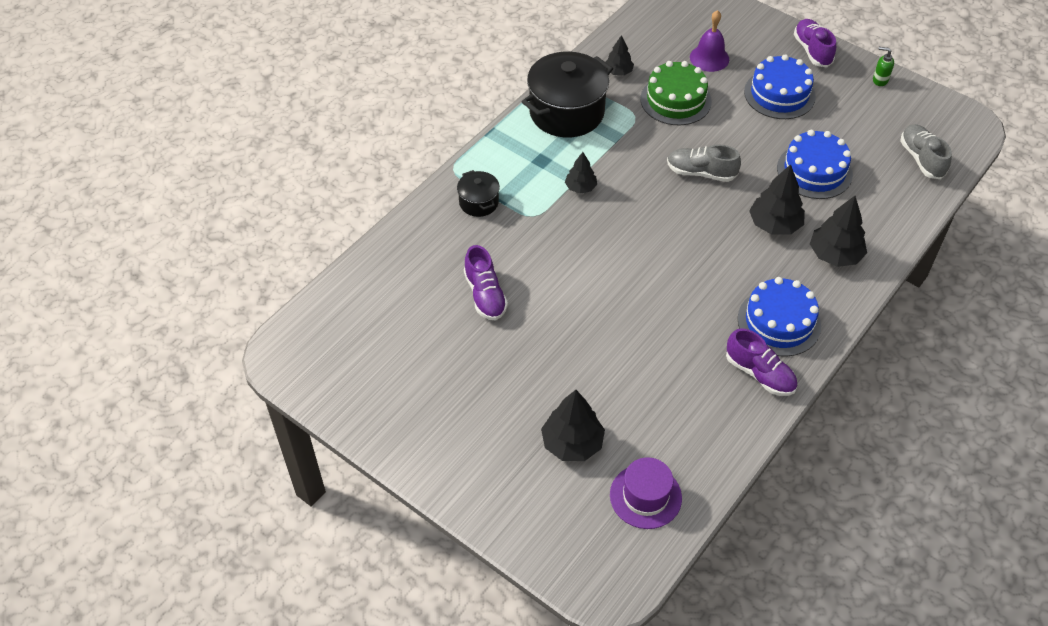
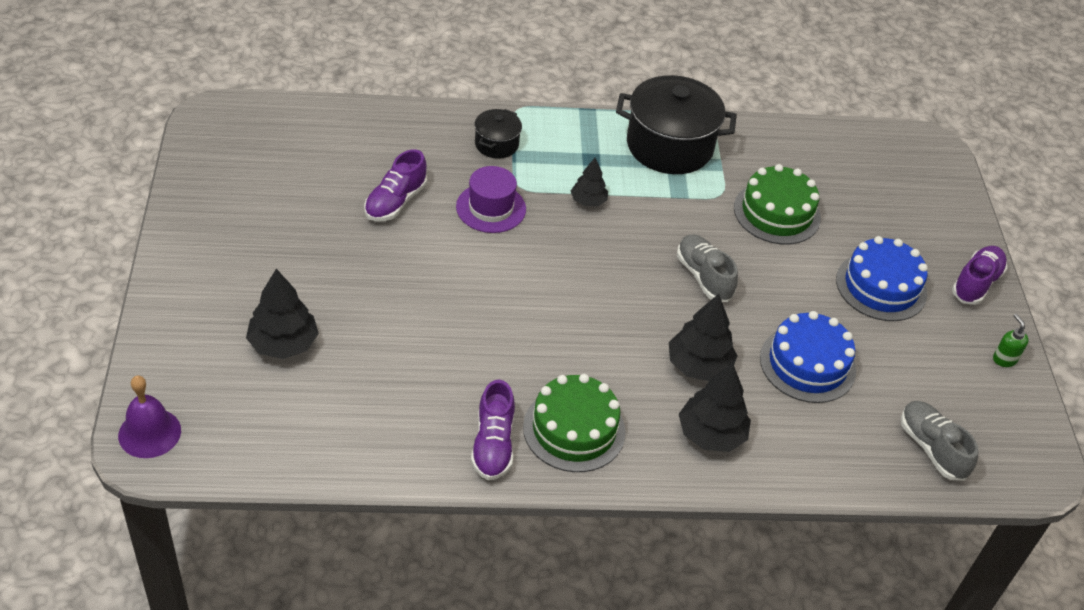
camera: 45 degrees right, 5 degrees down
(618, 72) = (763, 155): black tree -> none
(645, 496) = (268, 426): purple hat -> purple hat (491, 208)
(709, 58) = (864, 210): purple bell -> purple bell (149, 433)
(779, 322) = (574, 429): blue cake -> green cake
(921, 159) = (931, 448): grey shoe -> grey shoe turned 60 degrees counterclockwise

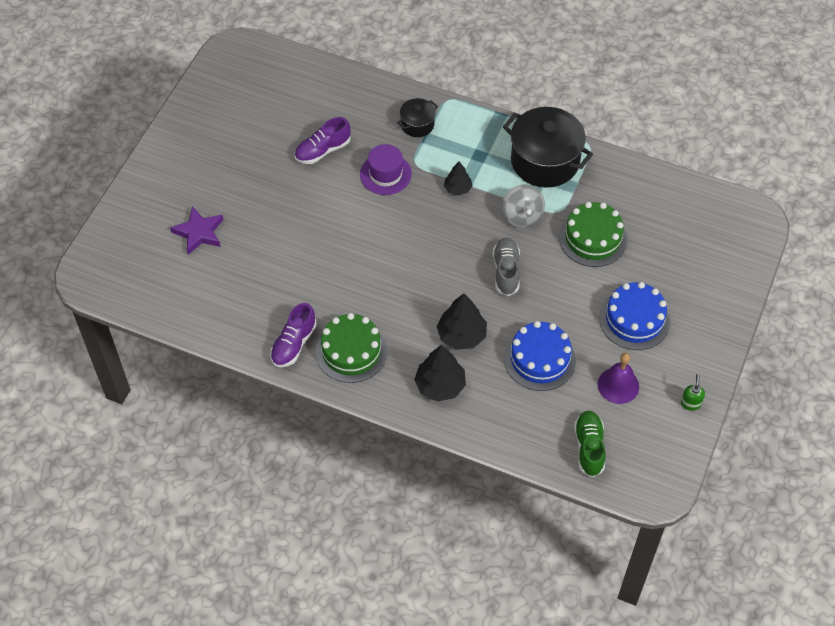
camera: 30 degrees right, 10 degrees up
(149, 433) = (93, 267): purple bell -> purple bell (618, 385)
(283, 344) = (199, 232): black tree -> purple star
(682, 211) = (522, 216): none -> grey spinning top
(931, 448) = (589, 447): grey shoe -> green shoe
(976, 283) = (711, 340): purple shoe -> none

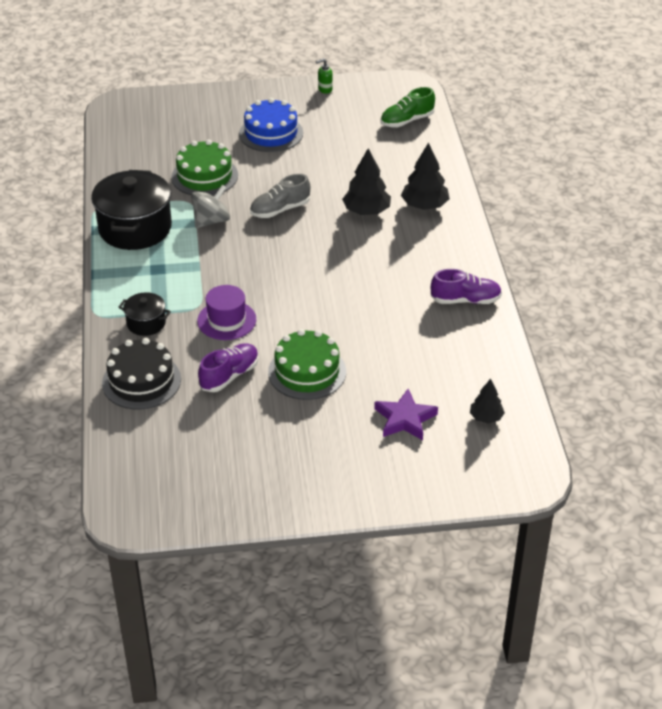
camera: 120 degrees left, 15 degrees down
(322, 150) = (229, 376): purple shoe -> purple shoe turned 75 degrees counterclockwise
(351, 351) = (440, 264): green cake -> green cake (307, 372)
(355, 99) = (141, 381): none -> black cake
(458, 188) = (208, 268): black tree -> black tree (486, 417)
(540, 359) = (351, 165): blue cake -> none
(618, 385) = (340, 123): purple bell -> none

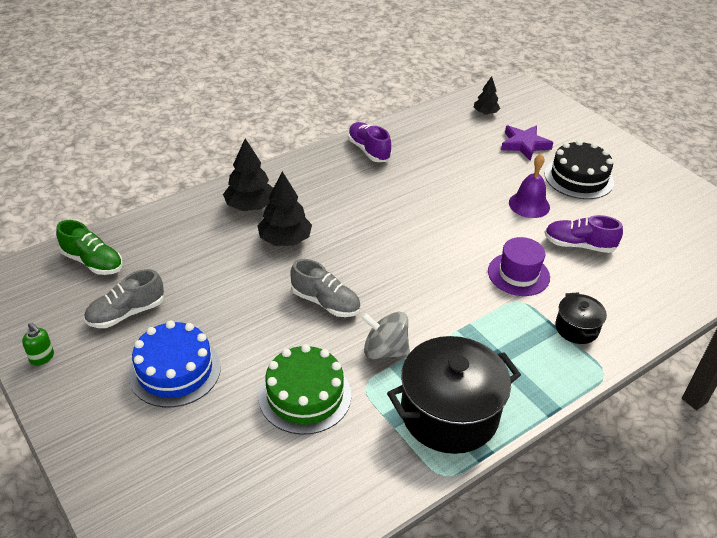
camera: 120 degrees left, 0 degrees up
(141, 381) = (643, 296): black cake -> black cake (578, 178)
(307, 372) = (529, 204): green cake -> purple bell
(340, 125) = (126, 313): none -> grey shoe

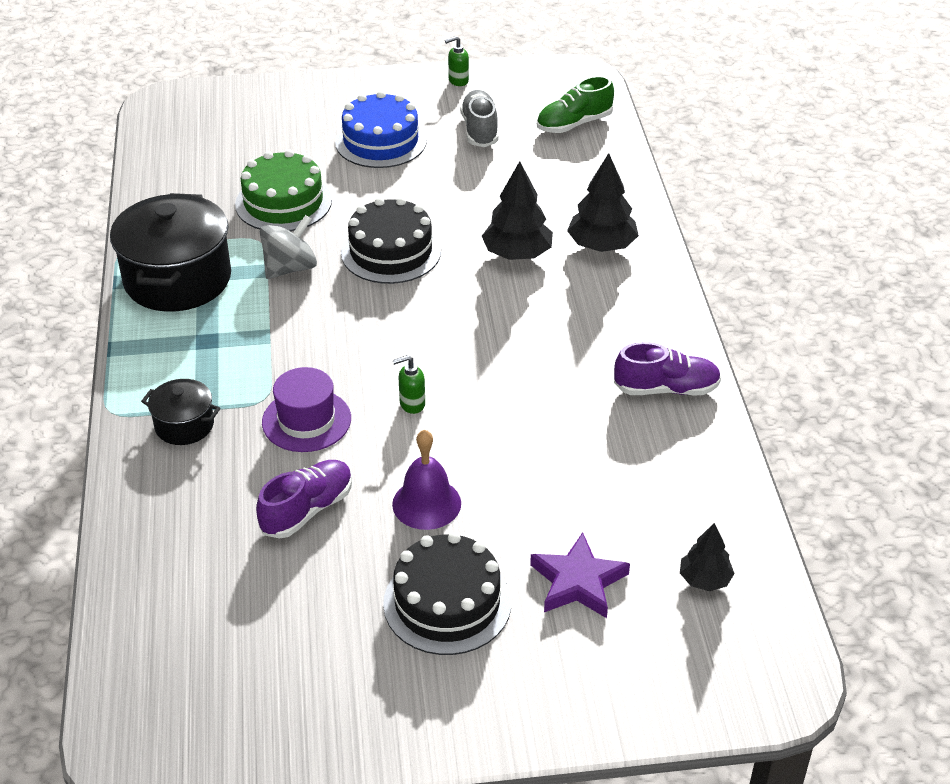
camera: 120 degrees right, 0 degrees up
(325, 302) = (391, 252): grey shoe -> black cake
(464, 236) = (412, 404): none -> green soap dispenser

